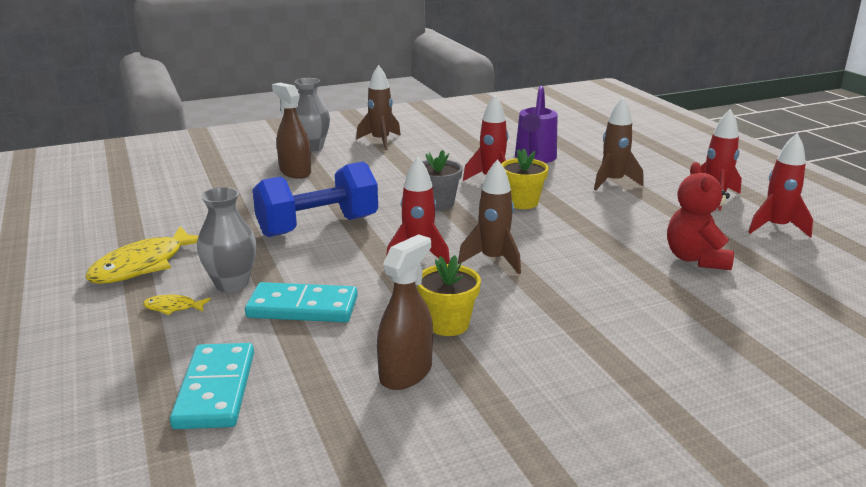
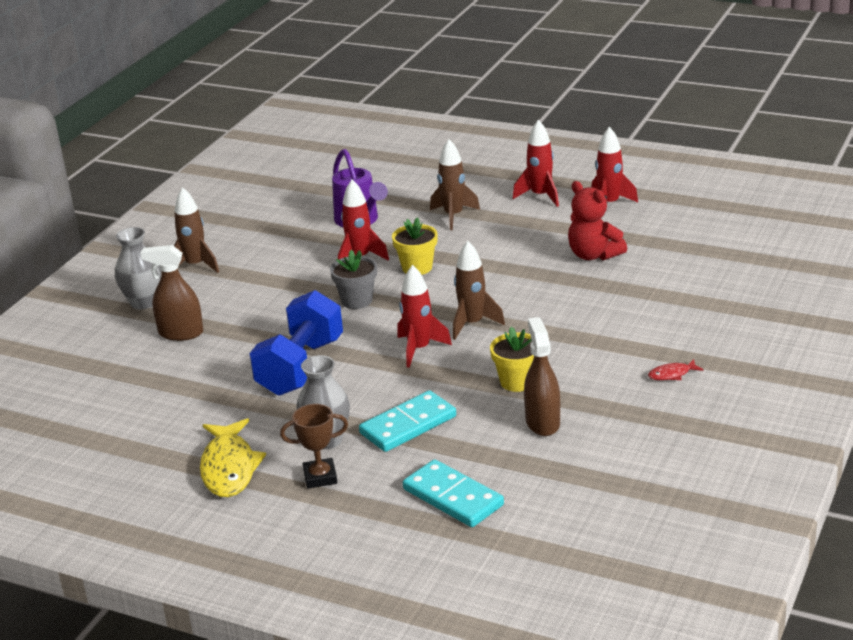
camera: 40 degrees left, 5 degrees up
(173, 307) = (320, 477): yellow fish -> brown trophy
(611, 406) = (672, 374): none -> red fish

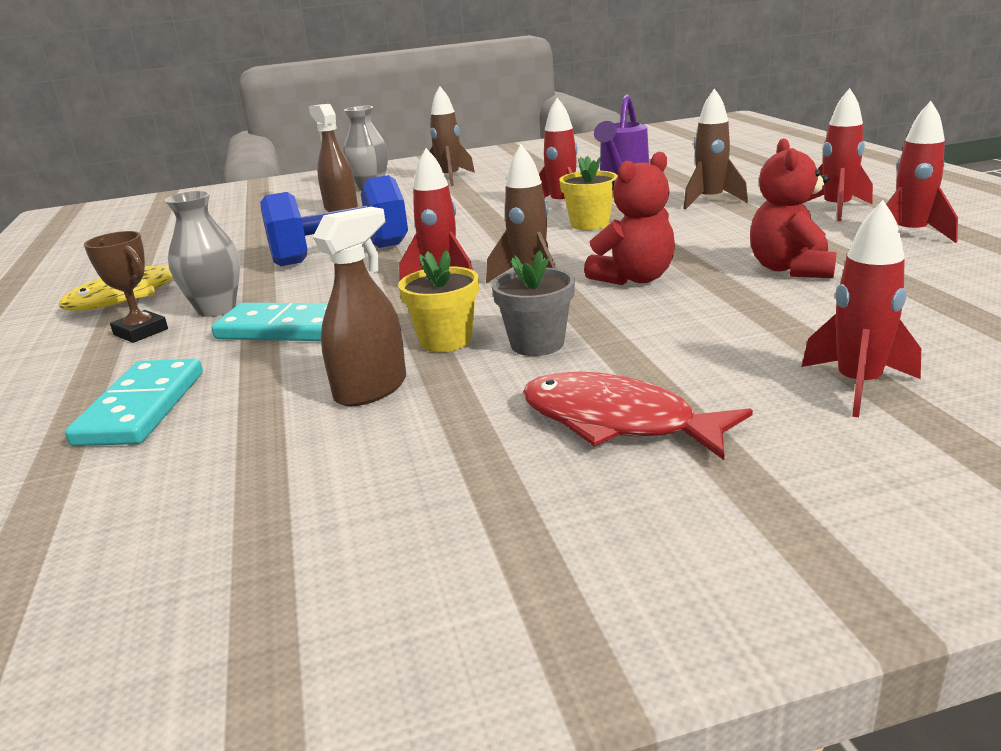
camera: 50 degrees right, 5 degrees down
(357, 300) = (489, 229): grey flower pot -> grey flower pot (537, 344)
(529, 297) = (634, 278): none -> red teddy bear
(672, 374) = (617, 422): red fish -> red fish, size x2.16
(724, 310) = (858, 386): none -> red rocket

